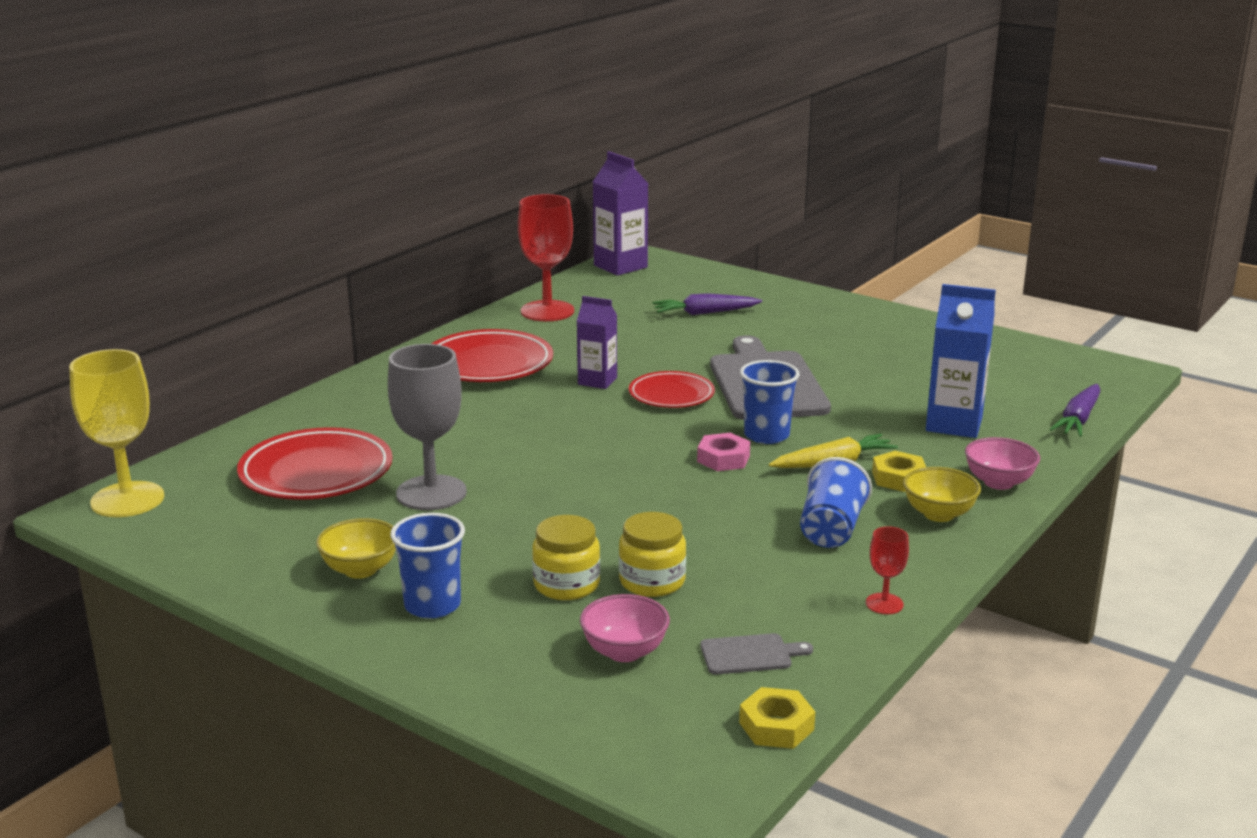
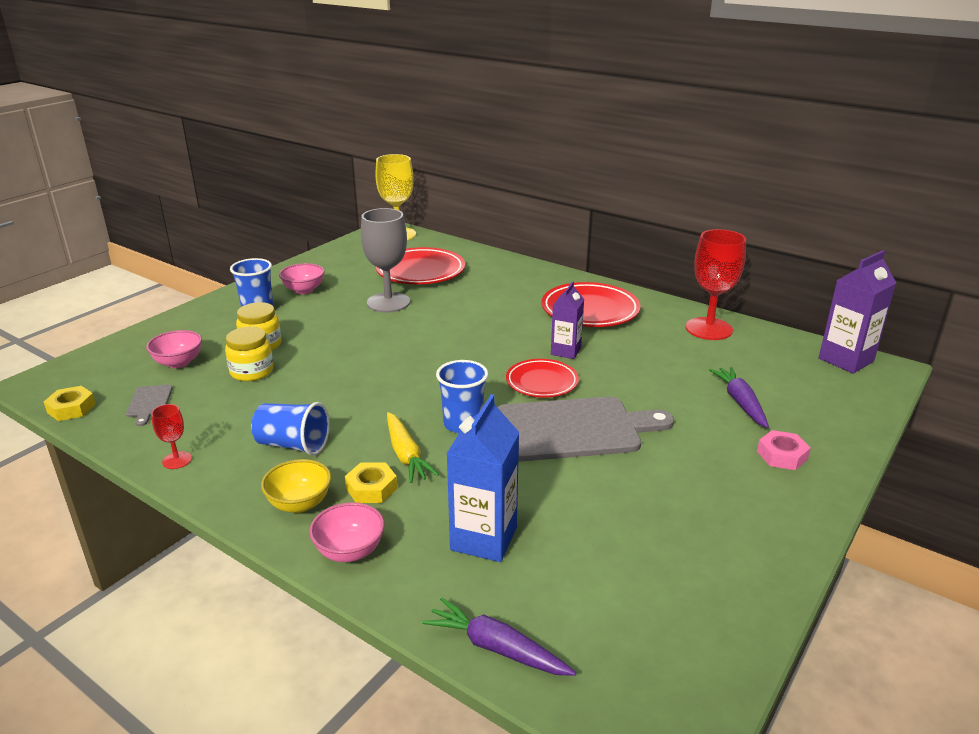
camera: 90 degrees right, 5 degrees up
(360, 570) = (304, 290): yellow bowl -> pink bowl
(723, 459) = (421, 402): pink nut -> pink nut (782, 455)

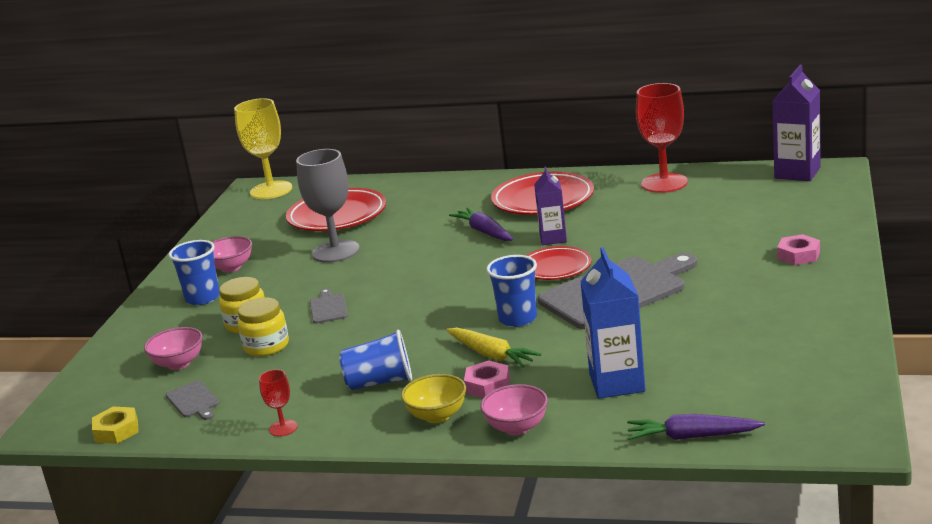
camera: 20 degrees left, 5 degrees down
(331, 353) = (328, 308): none -> grey cutting board
(371, 488) = (487, 385): yellow nut -> pink nut
(740, 402) = (737, 230): purple carrot -> purple carrot (484, 232)

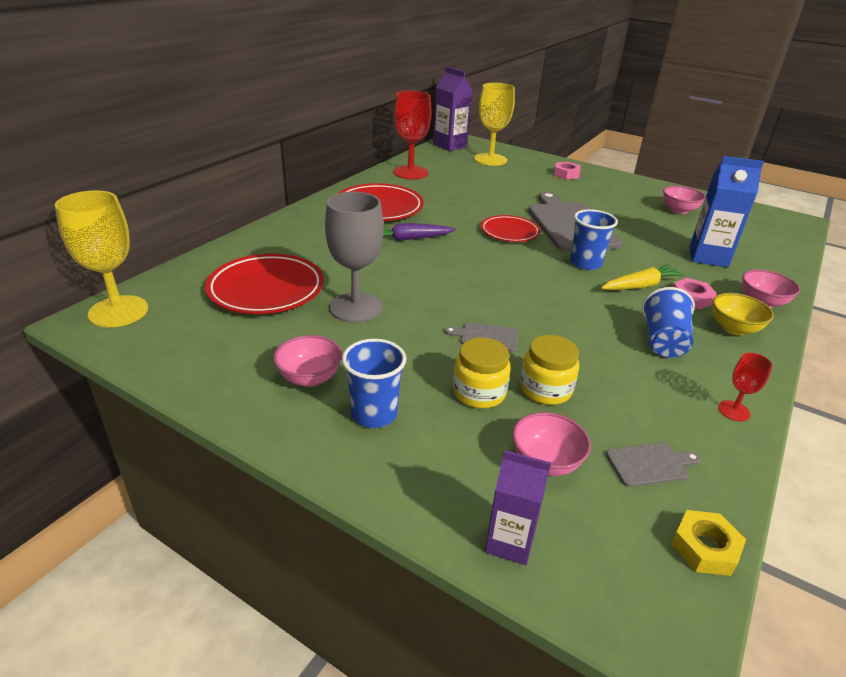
camera: 75 degrees left, 10 degrees up
(553, 238) = (456, 221): purple carton -> purple carton (509, 542)
(692, 437) = (787, 254): purple carrot -> none
(764, 346) = (679, 210): none -> pink bowl
(781, 205) = (490, 159): none -> yellow goblet

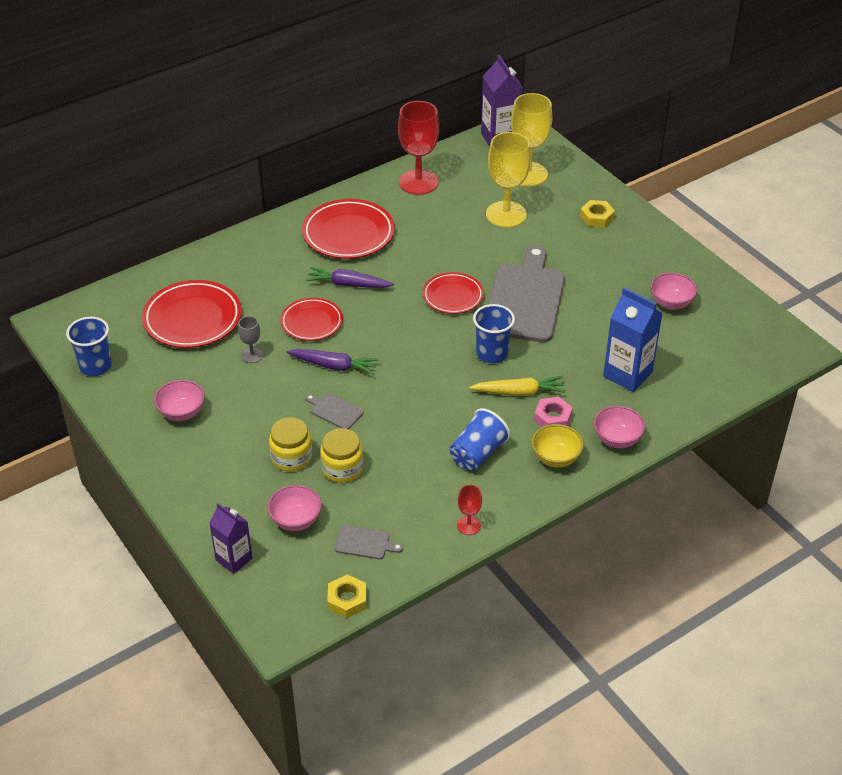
camera: 25 degrees right, 10 degrees up
(118, 311) = (76, 316): yellow goblet -> yellow goblet (506, 214)
(356, 307) = (252, 355): grey goblet -> grey goblet, size x0.47
(374, 414) = (208, 453): blue cup -> blue cup (95, 366)
(397, 271) = (311, 322): none -> red plate
(450, 300) = (333, 366): none -> purple carrot
(566, 174) = (596, 217): pink nut -> yellow nut

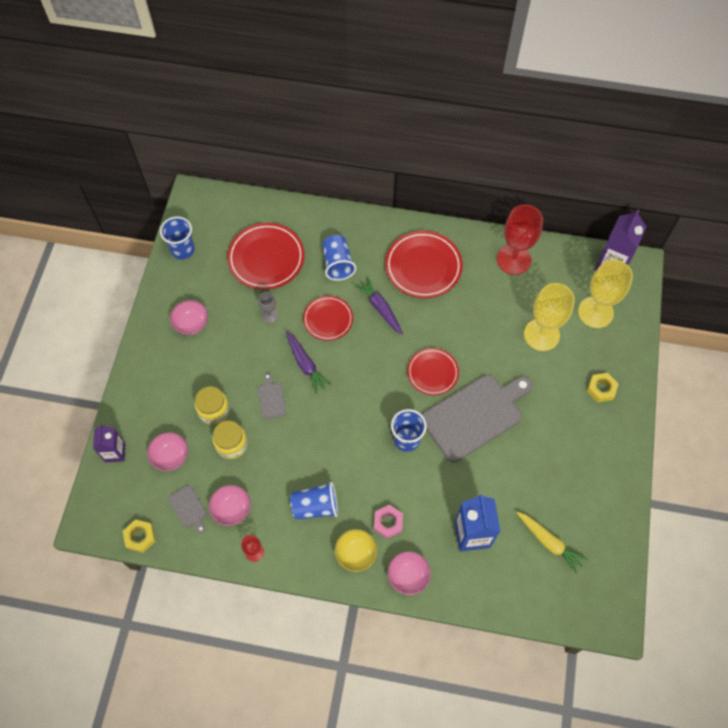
camera: 45 degrees right, 20 degrees up
(267, 280) = (338, 264): none -> blue cup
(519, 392) = (389, 484): yellow carrot -> yellow carrot (549, 542)
(671, 303) = (568, 505): pink bowl -> pink bowl (232, 510)

